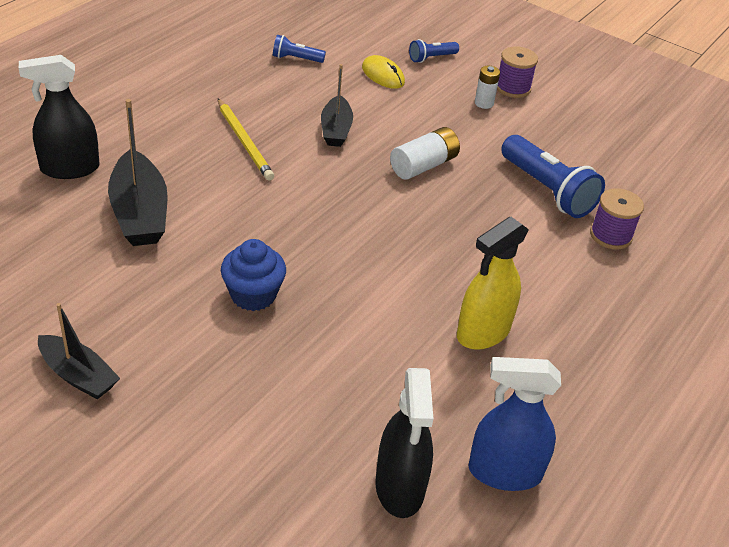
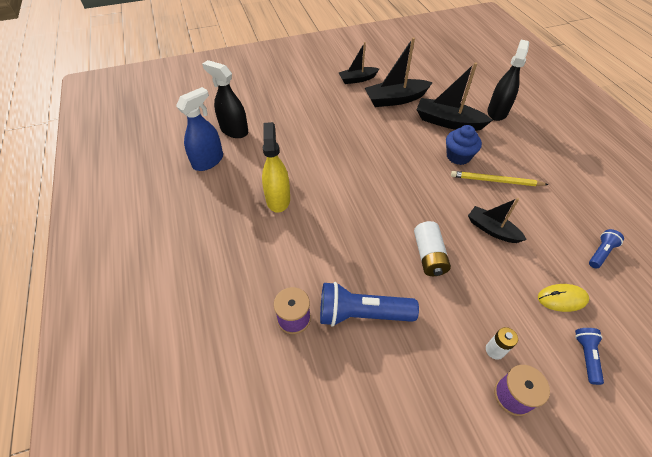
camera: 130 degrees right, 10 degrees up
(115, 293) = (395, 99): none -> black boat
(253, 295) = (365, 135): blue cupcake -> blue cupcake (458, 156)

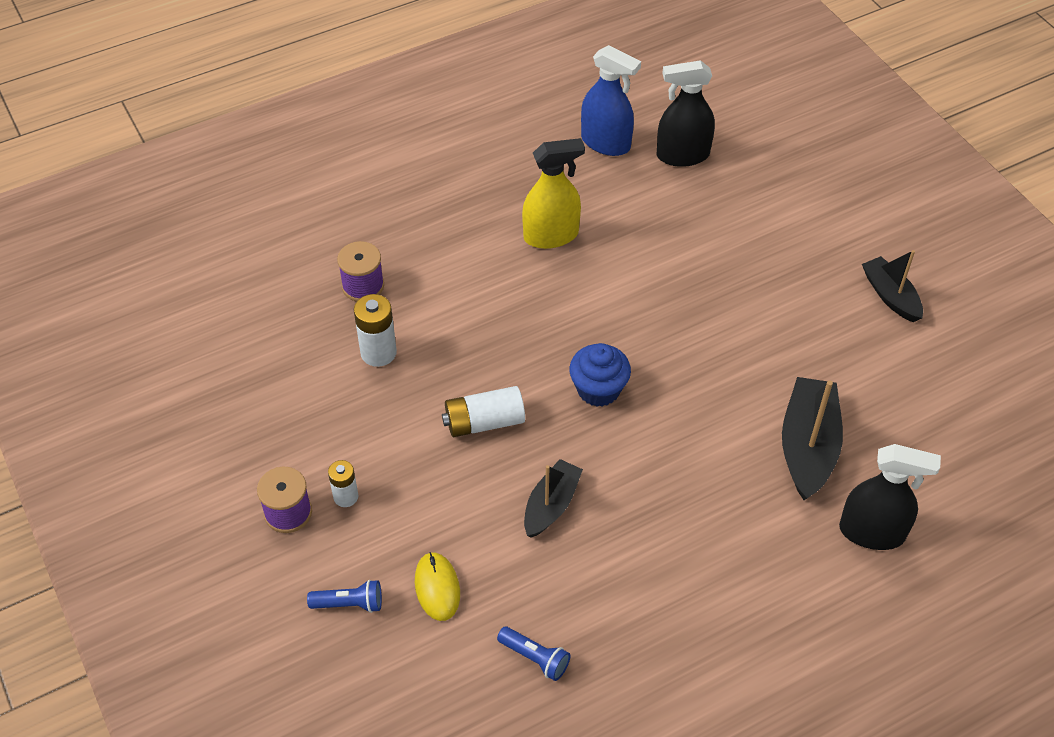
camera: 80 degrees right, 0 degrees up
(234, 130) = (682, 155): black spray bottle -> black spray bottle turned 120 degrees counterclockwise
(362, 314) = (378, 352): blue flashlight -> white battery
(395, 99) = (848, 361): black boat -> none
(458, 156) = (713, 462): blue cupcake -> blue cupcake (598, 389)
(495, 181) = (665, 517): yellow pencil -> none

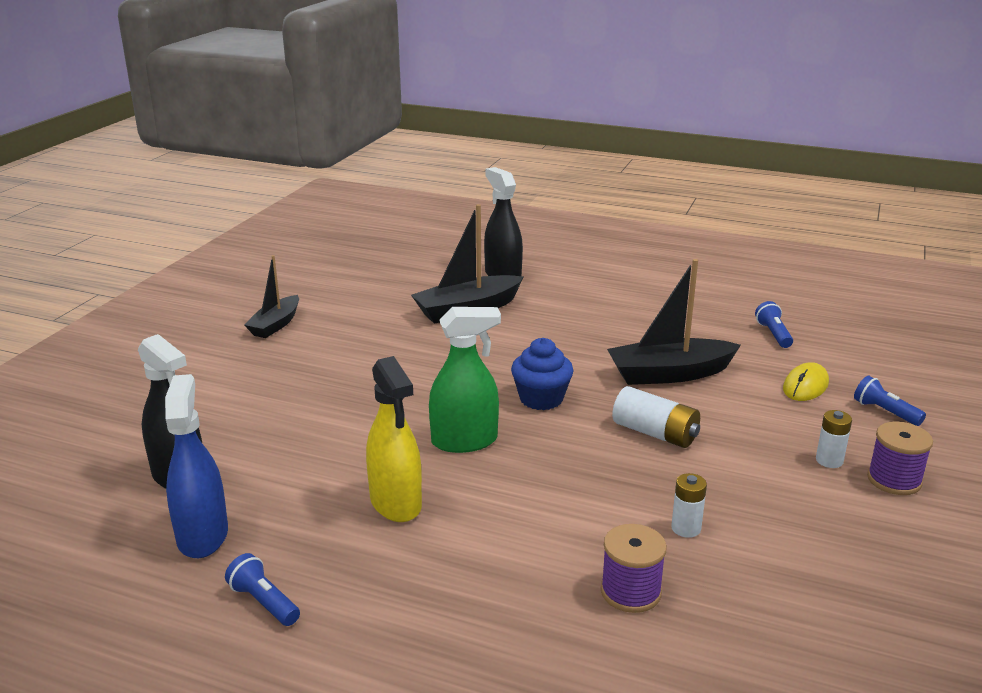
camera: 130 degrees left, 25 degrees down
(378, 352) = (686, 528): white battery -> white battery, size x0.64
(519, 143) = (264, 602): none -> blue flashlight
(551, 235) = (396, 503): yellow spray bottle -> yellow spray bottle turned 150 degrees counterclockwise
(551, 505) = (669, 374): black boat -> black boat, size x1.56
(586, 308) = (464, 441): none -> green spray bottle

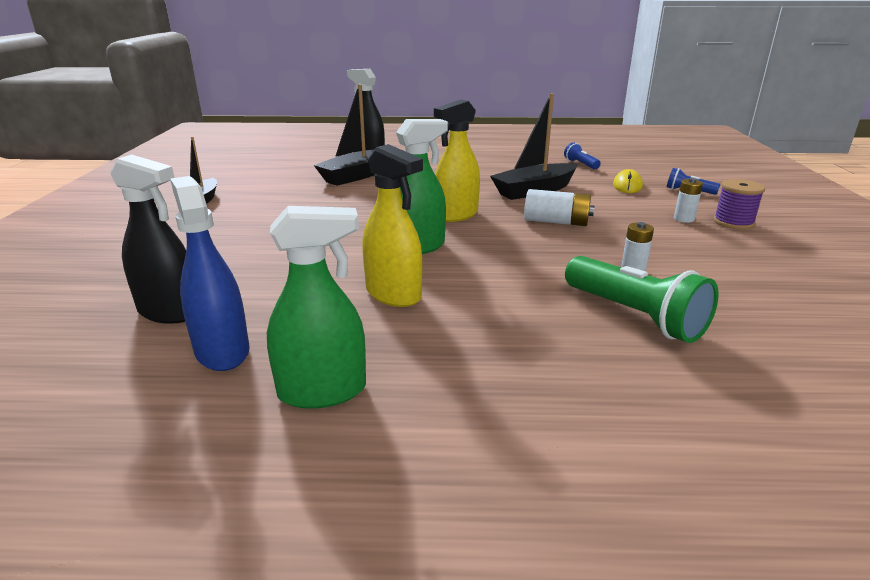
camera: 20 degrees left, 0 degrees up
(264, 602) = (322, 391): blue flashlight -> green spray bottle
(541, 399) = (456, 215): blue cupcake -> yellow spray bottle
(630, 592) = (634, 316): purple spool -> green flashlight

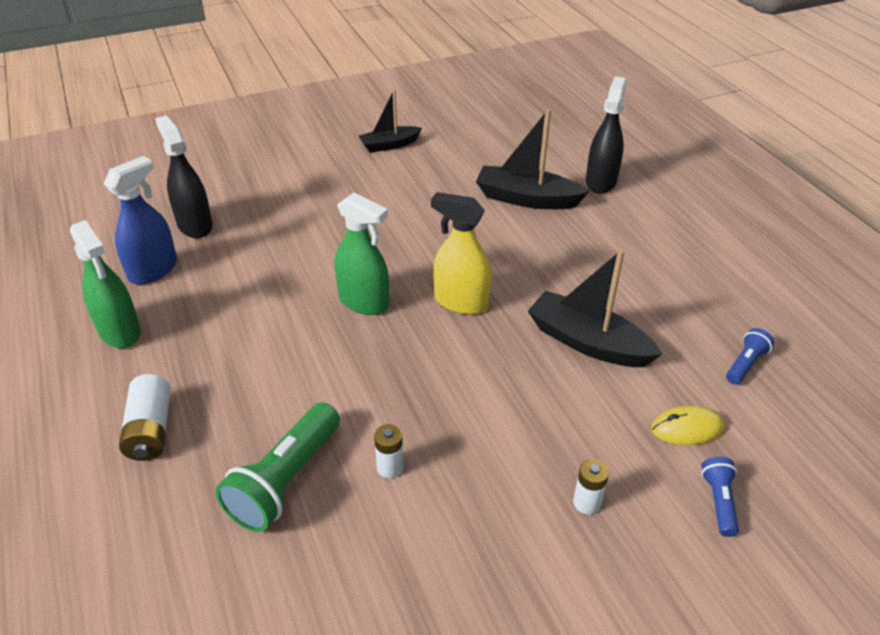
camera: 65 degrees right, 15 degrees up
(169, 311) = (195, 225): black spray bottle -> black spray bottle turned 150 degrees clockwise
(393, 294) = (263, 318): yellow spray bottle -> none
(556, 222) = (493, 382): white battery -> white battery (150, 430)
(733, 222) = (611, 560): purple spool -> none

